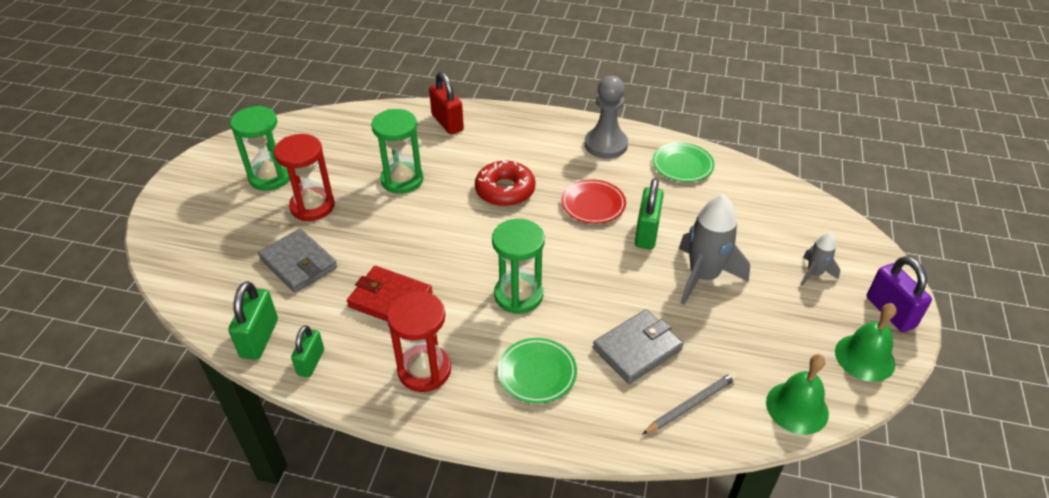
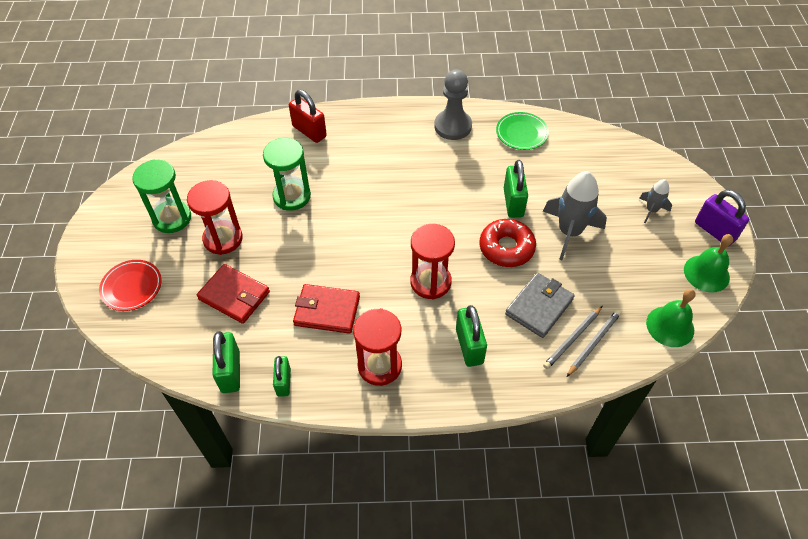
camera: 15 degrees left, 10 degrees up
(298, 263) = (234, 295): grey wallet -> red wallet
(505, 190) = (384, 188): red donut -> red donut (506, 248)
(518, 295) = (430, 282): green hourglass -> red hourglass
(537, 373) = (469, 346): green plate -> green padlock
(593, 204) = (461, 186): red plate -> red plate (132, 287)
(666, 393) = (572, 338): none -> grey pencil

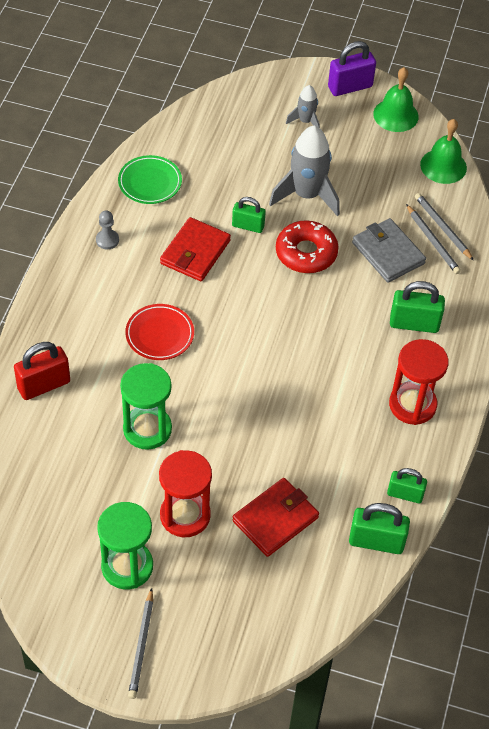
camera: 75 degrees left, 0 degrees up
(109, 244) = (141, 645): none -> grey pencil
(132, 287) = (222, 627): red plate -> red plate (159, 334)
(327, 311) = (328, 434): red wallet -> red wallet (195, 252)
(430, 282) = (325, 331): red hourglass -> none
(453, 126) = (107, 240): grey pawn -> grey pawn, size x0.49
(513, 202) = (248, 226): green padlock -> green padlock, size x0.66

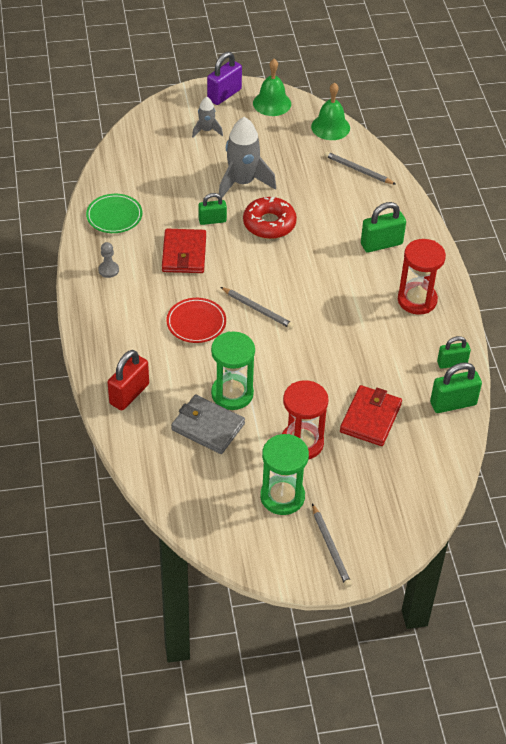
camera: 25 degrees left, 5 degrees down
(388, 253) = (330, 202): grey wallet -> grey wallet (208, 427)
(432, 241) = (357, 182): grey pencil -> grey pencil (257, 309)

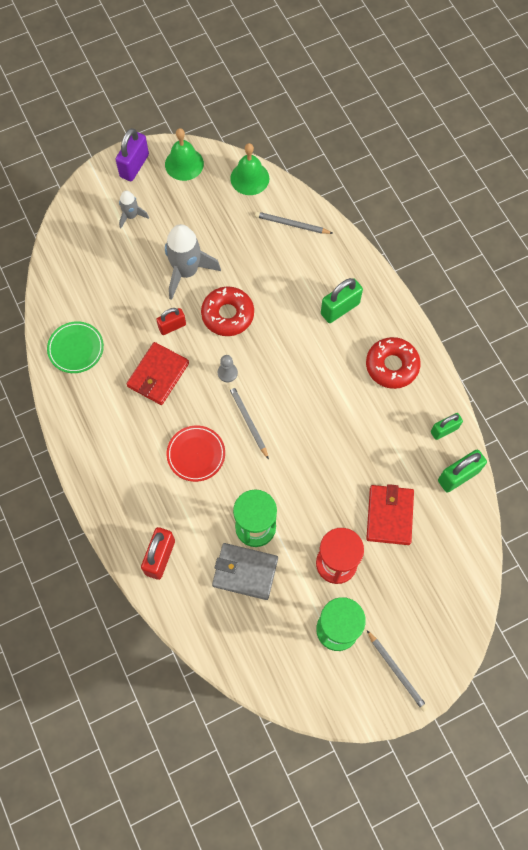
camera: 15 degrees left, 20 degrees up
(108, 270) = (92, 416): grey pawn -> grey pawn (227, 373)
(184, 254) = (158, 375): red wallet -> red wallet turned 45 degrees clockwise
(212, 220) = (172, 326): green padlock -> red padlock
(257, 309) = (248, 421): grey pencil -> grey pencil turned 135 degrees counterclockwise
(417, 300) = (392, 366): red hourglass -> red donut

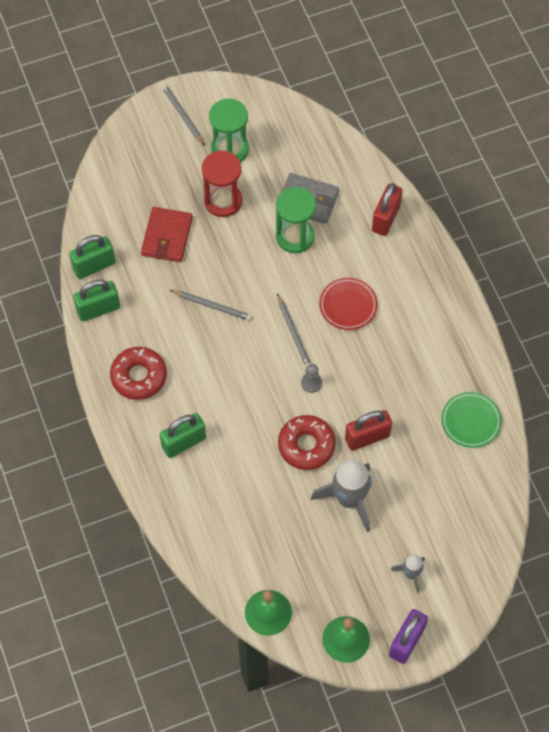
camera: 175 degrees left, 5 degrees down
(158, 375) = (383, 386): red wallet -> none
(172, 326) = (367, 437): red padlock -> red padlock, size x1.51
(292, 224) = (224, 547): grey pencil -> grey pencil (212, 306)
(444, 430) = (98, 309): green padlock -> green padlock, size x1.51

